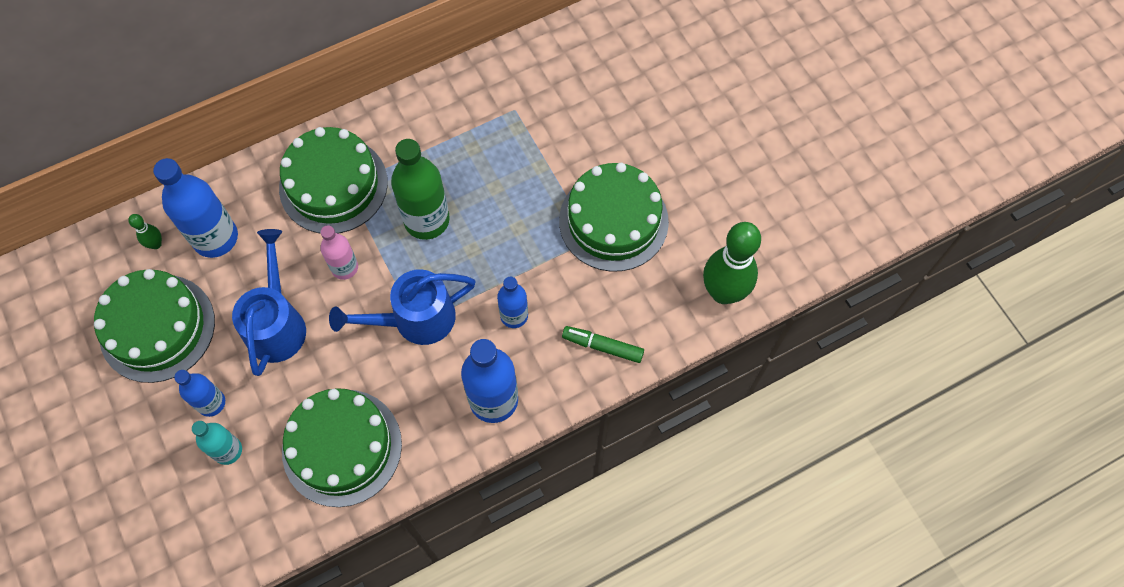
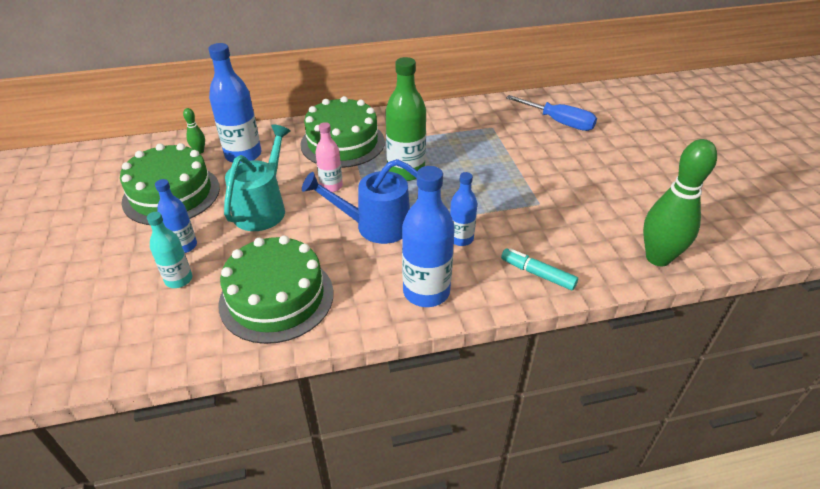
camera: 15 degrees right, 25 degrees down
(277, 323) = (263, 208): blue watering can -> turquoise watering can
(597, 80) = (559, 122): none -> blue screwdriver
(603, 347) = (537, 274): green marker -> turquoise marker
(613, 221) = (560, 196): green cake -> none

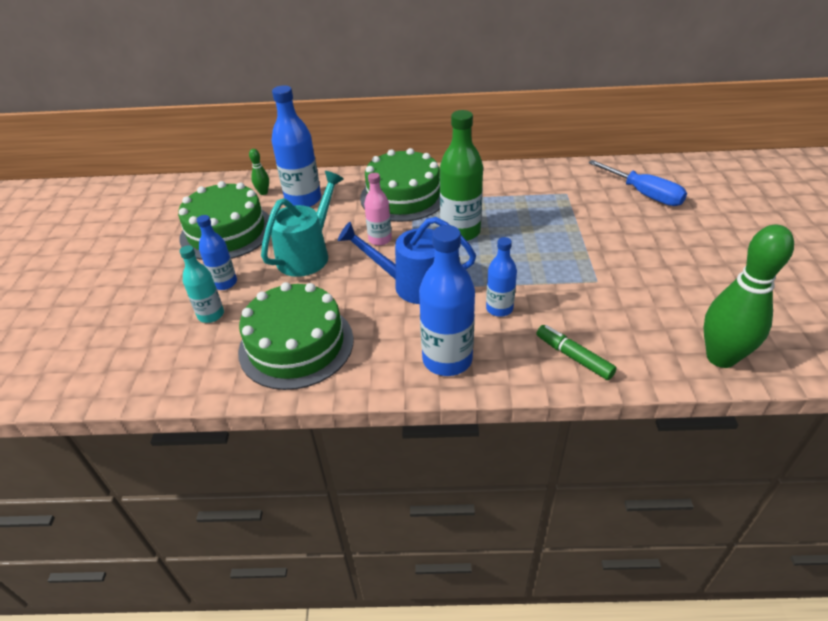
camera: 15 degrees right, 0 degrees up
(537, 274) = (573, 357): turquoise marker -> green marker

